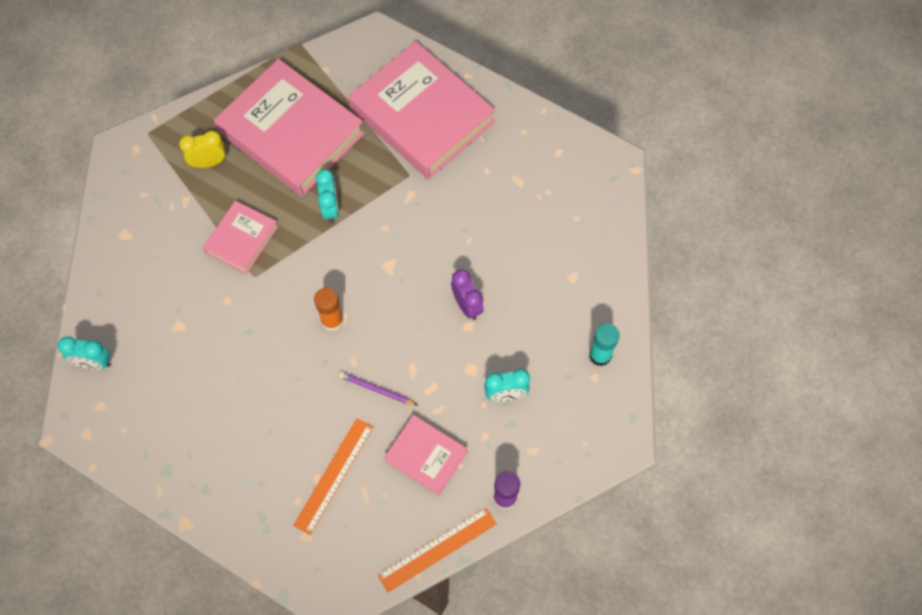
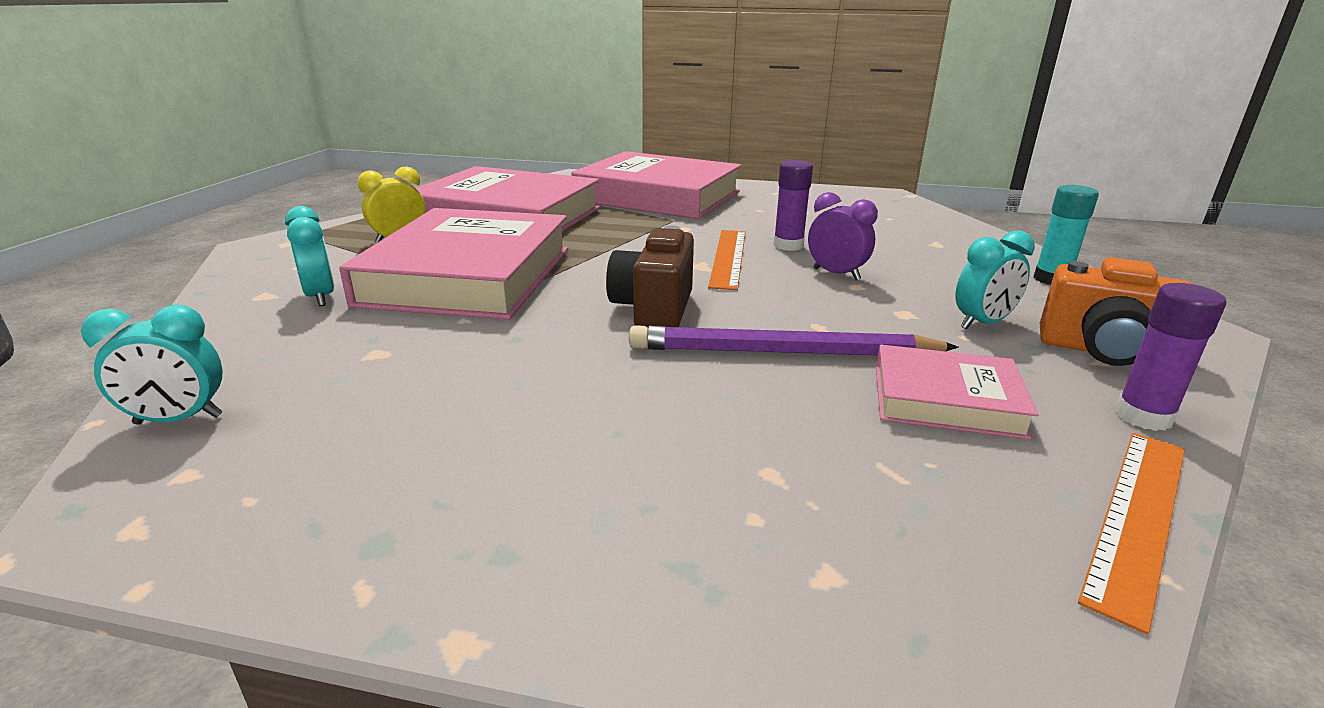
camera: 20 degrees left, 40 degrees down
(241, 239) = (469, 275): pink book -> pink book, size x1.98
(330, 208) = (589, 245): turquoise clock -> turquoise clock (320, 297)
(332, 321) = (654, 310): orange glue stick -> brown camera
(334, 475) = (801, 460): orange ruler -> orange ruler (728, 257)
(377, 389) = (783, 352): purple pencil -> purple pencil, size x2.03
(465, 249) = (788, 245): none -> purple glue stick
(543, 443) = (1103, 352): none -> orange camera

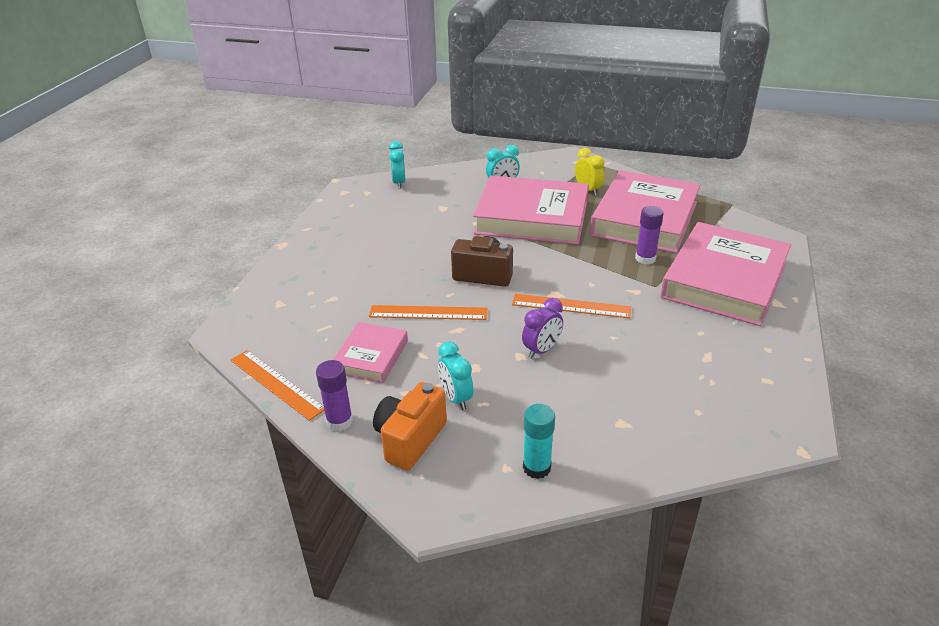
camera: 95 degrees right, 10 degrees up
(783, 352) = (428, 313): purple pencil -> orange ruler
(788, 245) = (602, 336): purple glue stick -> purple glue stick (645, 258)

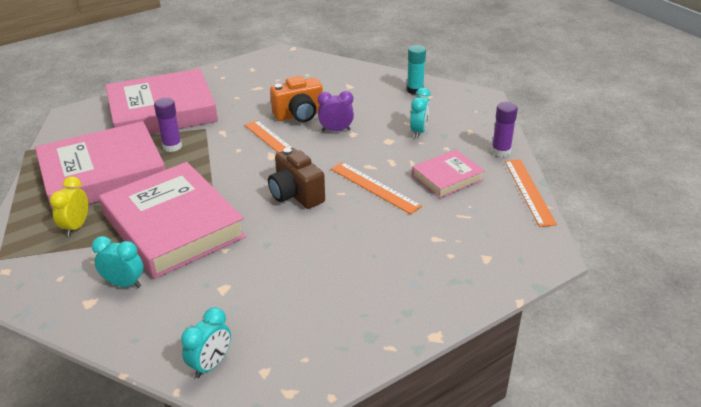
camera: 140 degrees left, 0 degrees up
(410, 439) = (466, 126): orange camera -> orange camera (299, 115)

